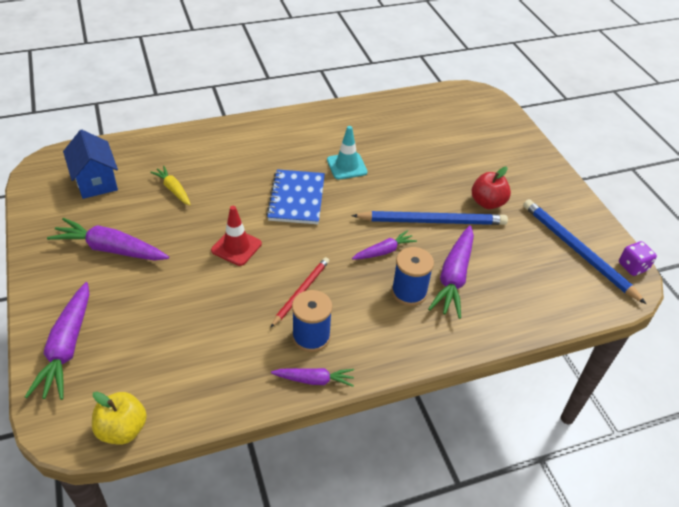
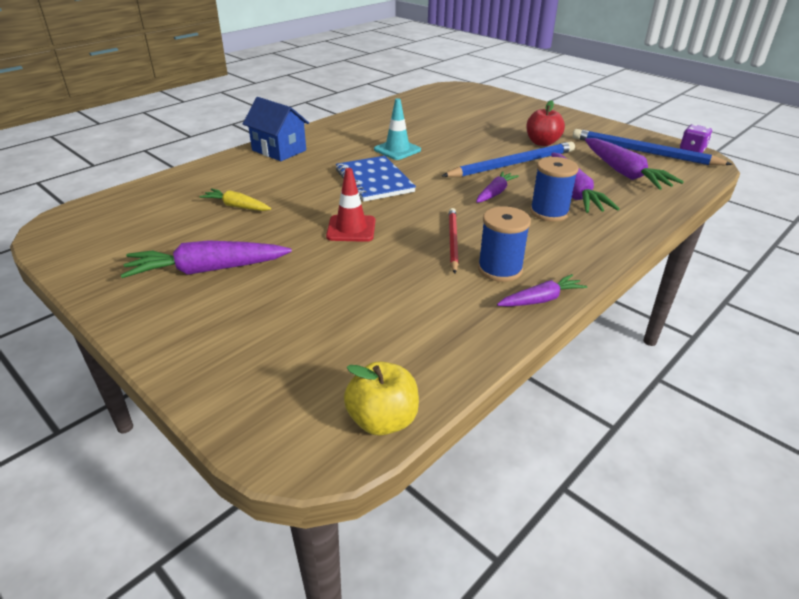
camera: 25 degrees left, 10 degrees down
(67, 347) = (234, 371): purple carrot -> purple carrot (624, 173)
(96, 181) = (136, 223): blue house -> blue house (279, 150)

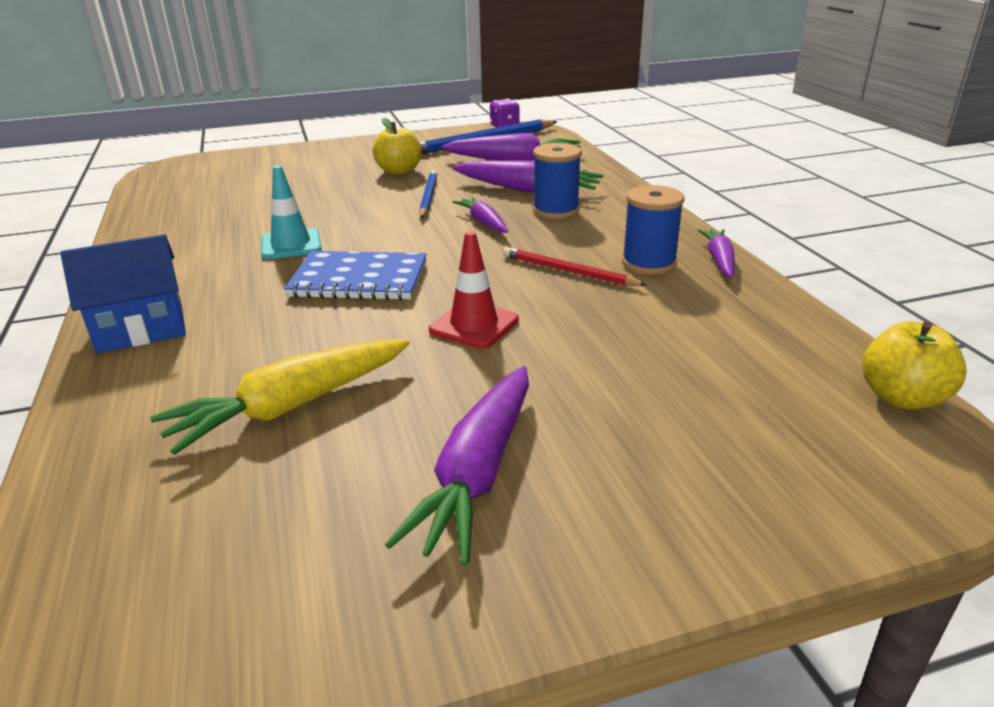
camera: 60 degrees left, 5 degrees down
(237, 206) = (292, 406): yellow carrot -> yellow carrot, size x1.73
(512, 164) = (428, 197): blue pencil -> blue pencil, size x0.60
(542, 143) = (399, 171): red apple -> yellow apple

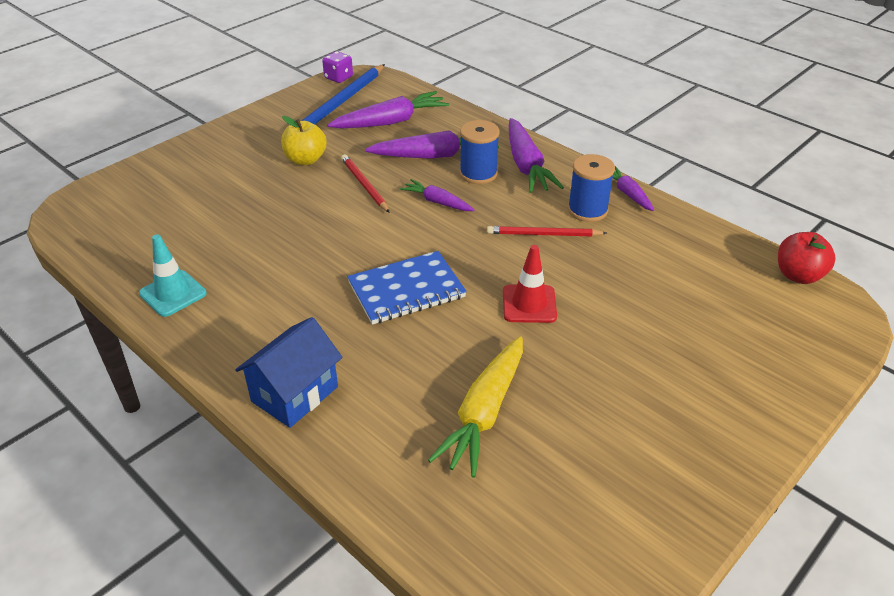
camera: 30 degrees left, 10 degrees up
(291, 245) = (310, 272): turquoise traffic cone -> turquoise traffic cone (173, 293)
(428, 197) = (364, 185): blue pencil -> red pencil
(478, 473) = (639, 412): purple carrot -> purple carrot (526, 165)
(902, 397) = (798, 275): yellow apple -> red apple

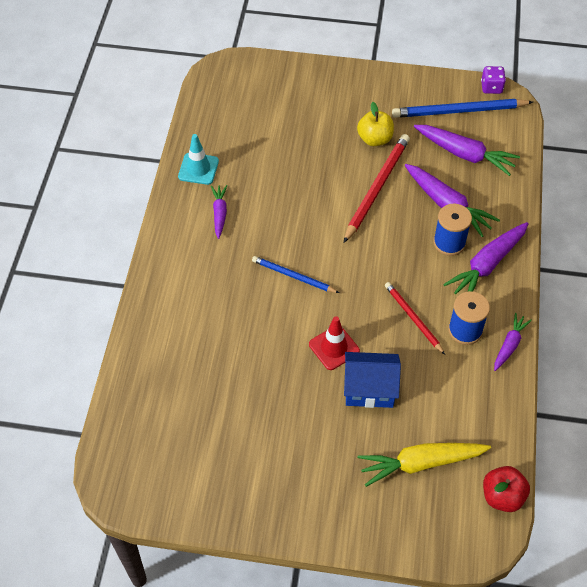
camera: 55 degrees right, 15 degrees up
(295, 394) = (170, 278): blue house -> blue house (369, 389)
(364, 185) = (376, 188): red pencil -> red pencil, size x1.66
(406, 290) = (293, 276): blue notebook -> blue pencil
(437, 202) = (395, 239): purple carrot -> purple carrot (219, 214)
(484, 413) = (223, 374): yellow carrot -> yellow carrot (421, 463)

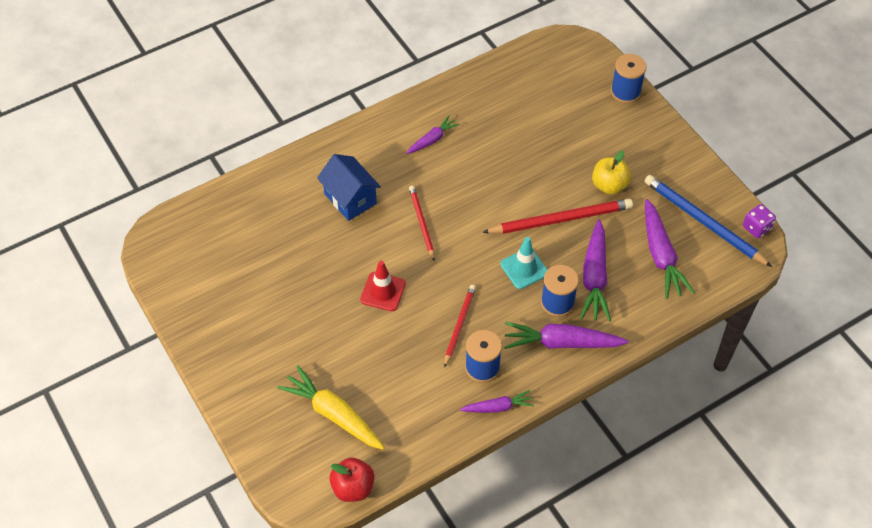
camera: 50 degrees right, 0 degrees up
(198, 169) = (460, 98): turquoise traffic cone -> turquoise traffic cone (524, 268)
(293, 276) = (421, 223): blue pencil -> red pencil
(301, 71) = (625, 92): none -> blue spool
(369, 389) = (367, 339): blue house -> blue house (350, 199)

